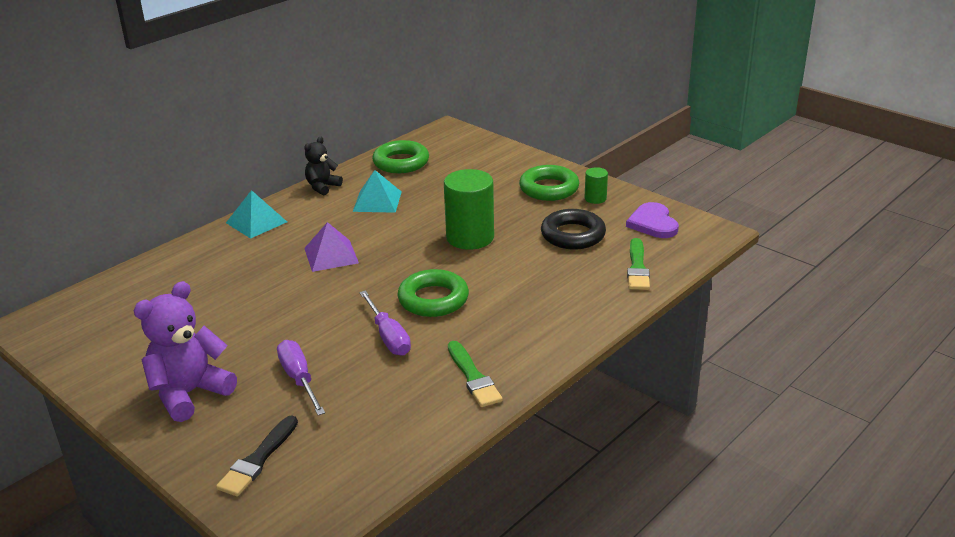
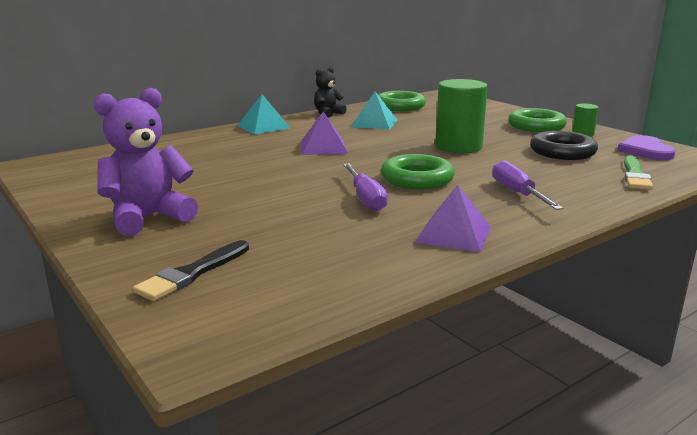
camera: 10 degrees right, 10 degrees down
(299, 379) = (263, 218): purple screwdriver -> purple screwdriver (517, 193)
(473, 377) = (454, 234): green brush -> purple pyramid

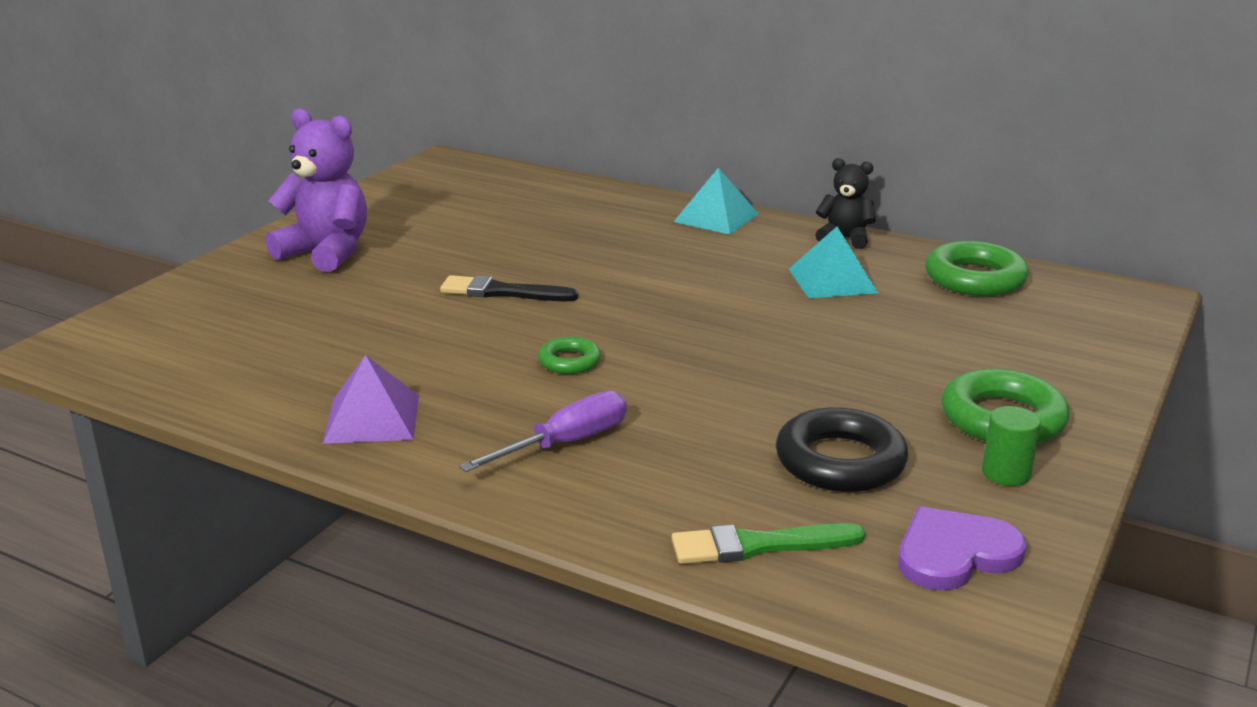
camera: 65 degrees right, 5 degrees up
(192, 273) = (202, 309): black brush -> black brush (502, 292)
(323, 147) = (656, 275): purple pyramid -> none
(365, 198) = (463, 343): purple screwdriver -> none
(417, 179) = (569, 361): green ring -> green ring, size x0.55
(458, 147) = (769, 366): green cylinder -> none

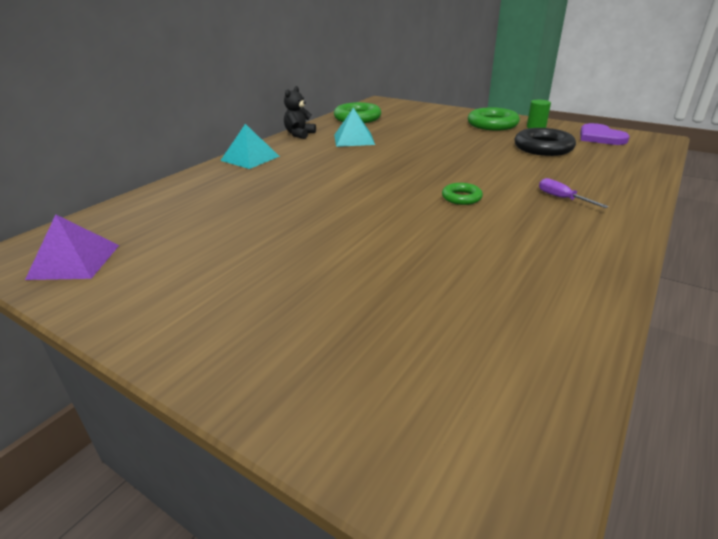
camera: 85 degrees left, 5 degrees up
(326, 253) = (235, 308): purple teddy bear -> none
(372, 418) = (567, 258): purple pyramid -> purple pyramid (74, 261)
(502, 292) = (353, 219): black brush -> none
(565, 443) = (562, 198): purple screwdriver -> purple screwdriver, size x0.65
(758, 546) = (624, 163): green brush -> none

